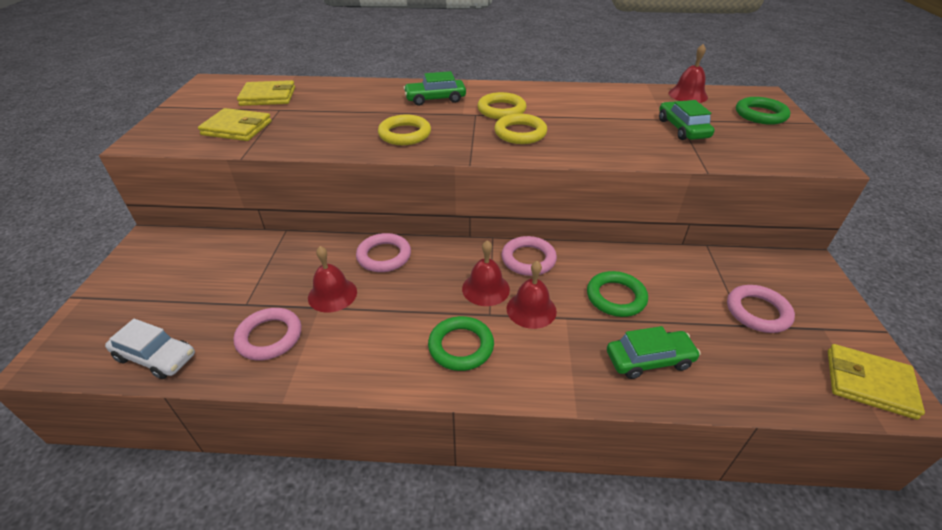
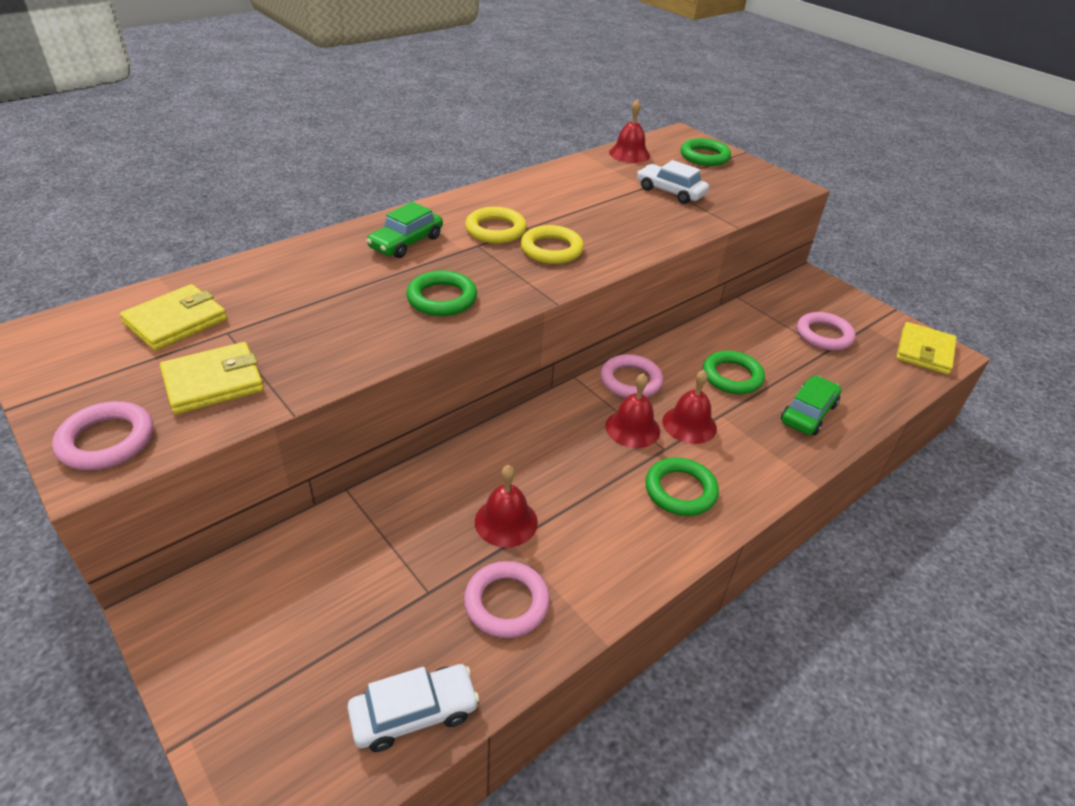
camera: 45 degrees left, 0 degrees up
(384, 256) = (500, 453): pink ring -> pink ring (107, 441)
(405, 134) = (442, 298): yellow ring -> green ring
(682, 129) = (670, 192): green car -> white car
(869, 383) = (924, 351): yellow wallet -> yellow wallet turned 45 degrees counterclockwise

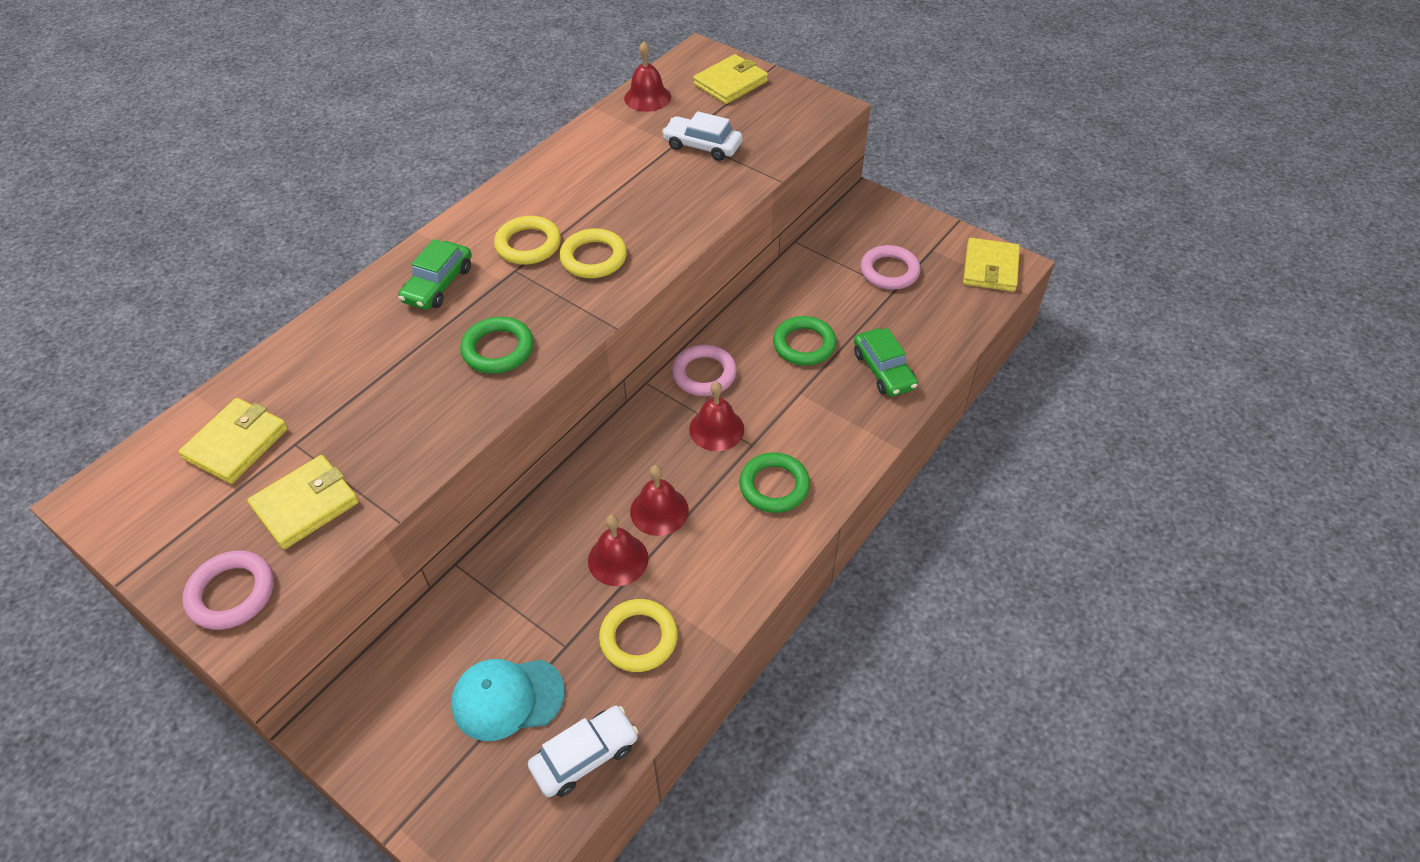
camera: 10 degrees left, 10 degrees up
(352, 629) = (507, 698): none -> turquoise cap
(506, 603) = (638, 638): pink ring -> yellow ring
(689, 424) = (770, 411): red bell -> red bell (659, 511)
(704, 156) = (730, 83): green ring -> yellow wallet
(808, 413) = (883, 370): green car -> green car turned 135 degrees clockwise

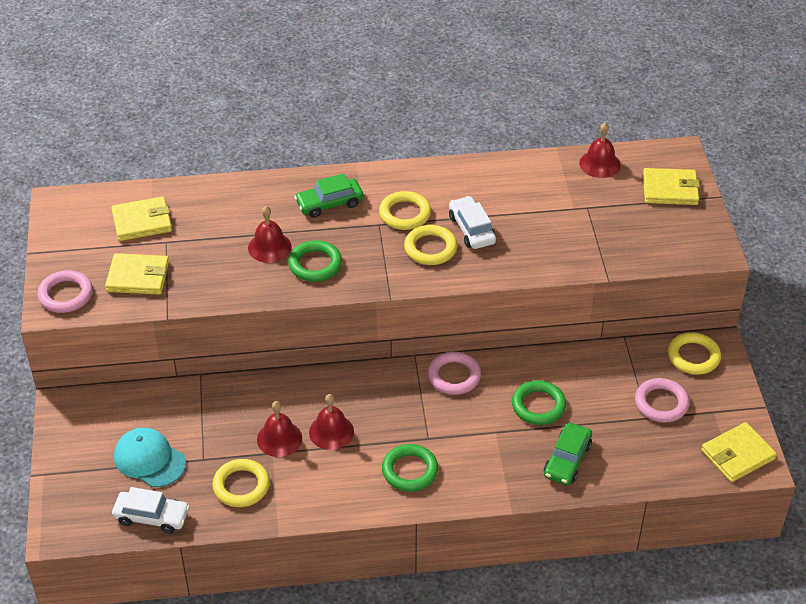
camera: 45 degrees right, 5 degrees down
(702, 146) = (590, 222): white car -> white car (471, 229)
(716, 429) = (419, 413): red bell -> red bell (269, 247)
(864, 220) = (693, 356): none -> yellow ring

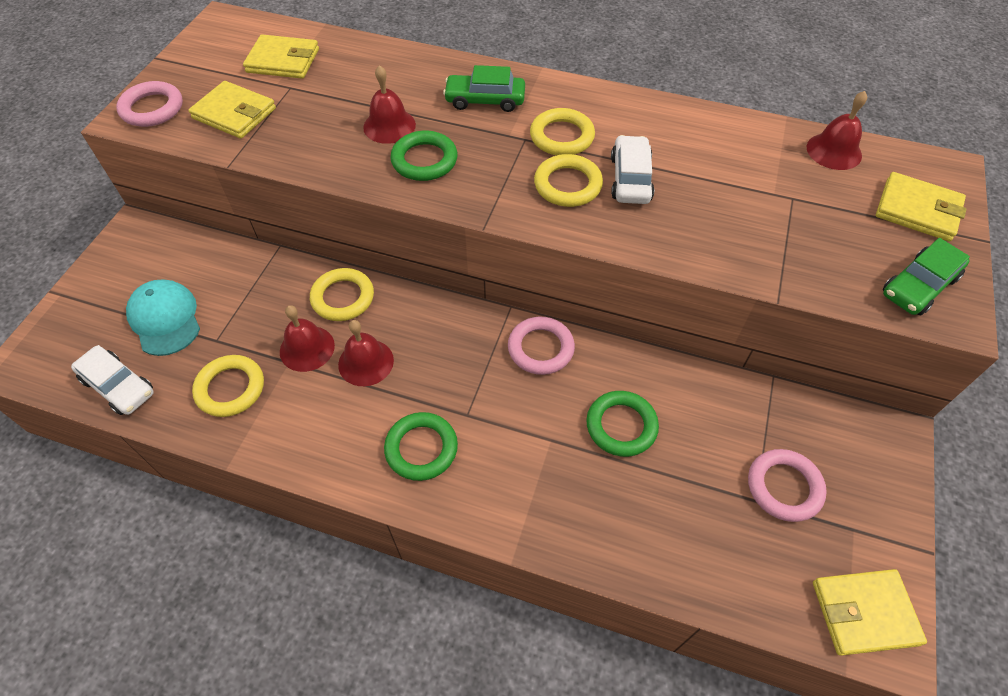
camera: 25 degrees right, 10 degrees up
(567, 460) = (620, 517): green car -> green car (918, 286)
(693, 356) = (856, 438): yellow ring -> yellow ring (343, 298)

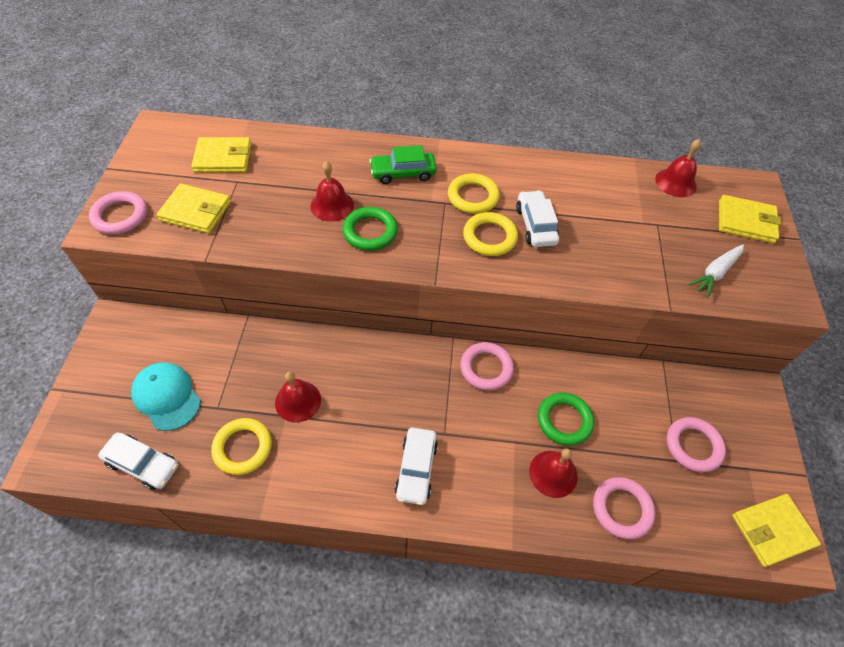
camera: 15 degrees left, 0 degrees up
(343, 298) = (315, 352): yellow ring -> none
(366, 362) = (350, 404): red bell -> red bell (553, 473)
(421, 448) = (416, 469): green ring -> white car
(665, 545) = (621, 509): none -> pink ring
(854, 267) = (715, 273): none -> white carrot
(918, 286) = (763, 281): green car -> none

